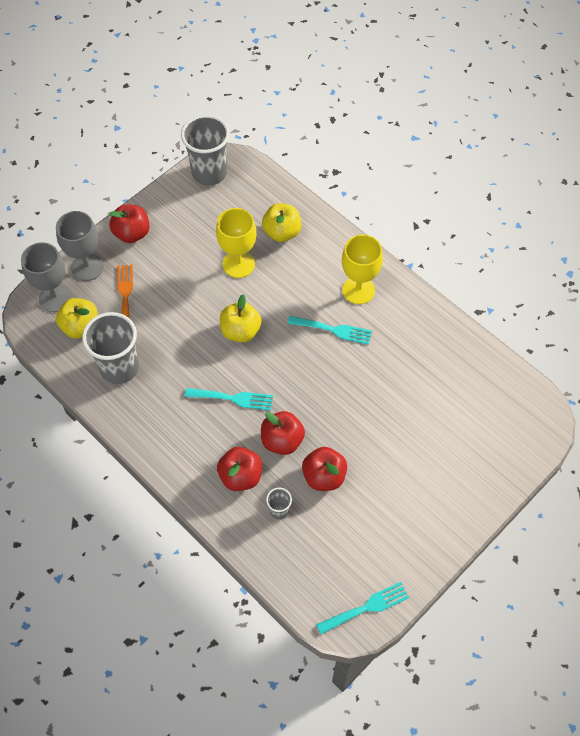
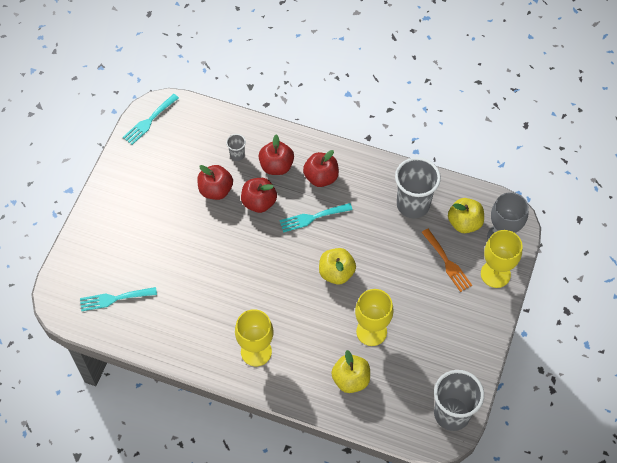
camera: 155 degrees right, 0 degrees up
(87, 267) = (495, 274): grey goblet -> yellow goblet
(132, 233) = (480, 321): red apple -> red apple (321, 177)
(334, 330) = (260, 306): turquoise fork -> turquoise fork (114, 299)

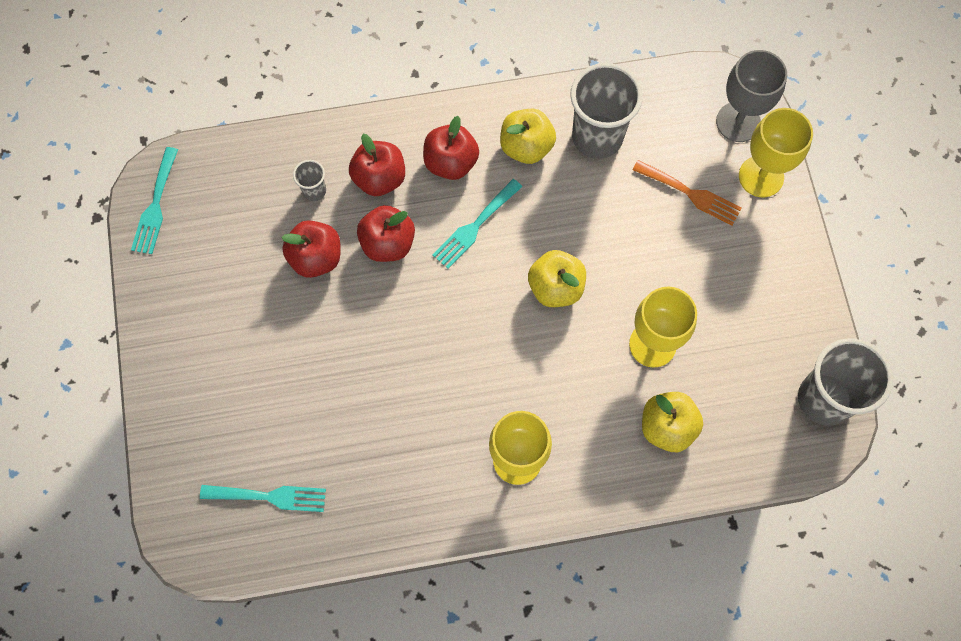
camera: 30 degrees left, 10 degrees up
(114, 299) = (270, 496): turquoise fork -> turquoise fork turned 135 degrees counterclockwise
(464, 223) = (679, 127): yellow apple -> yellow apple (526, 147)

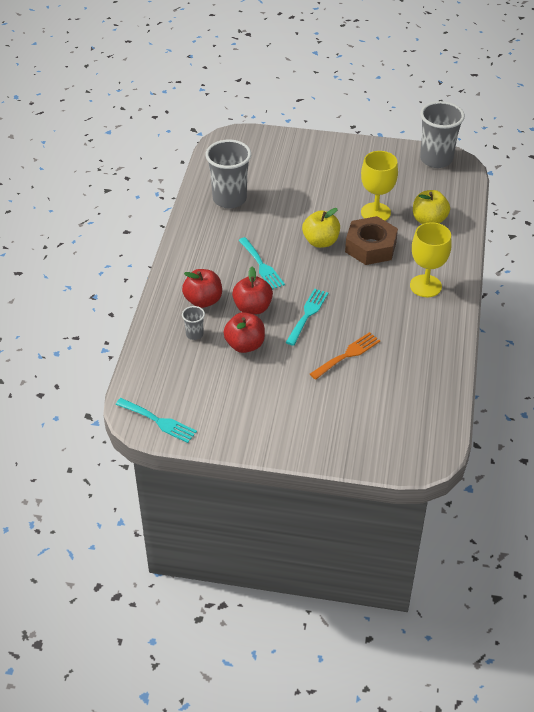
camera: 70 degrees left, 25 degrees down
(270, 496) = (406, 407): turquoise fork -> turquoise fork (307, 314)
(451, 162) = (210, 265): red apple -> none
(526, 147) = (219, 230): yellow apple -> none
(572, 359) = (370, 247): none -> brown nut
(691, 194) = (288, 173): orange fork -> orange fork (347, 355)
(738, 122) = (252, 143): grey goblet -> none
(761, 176) = (291, 144): yellow goblet -> none

